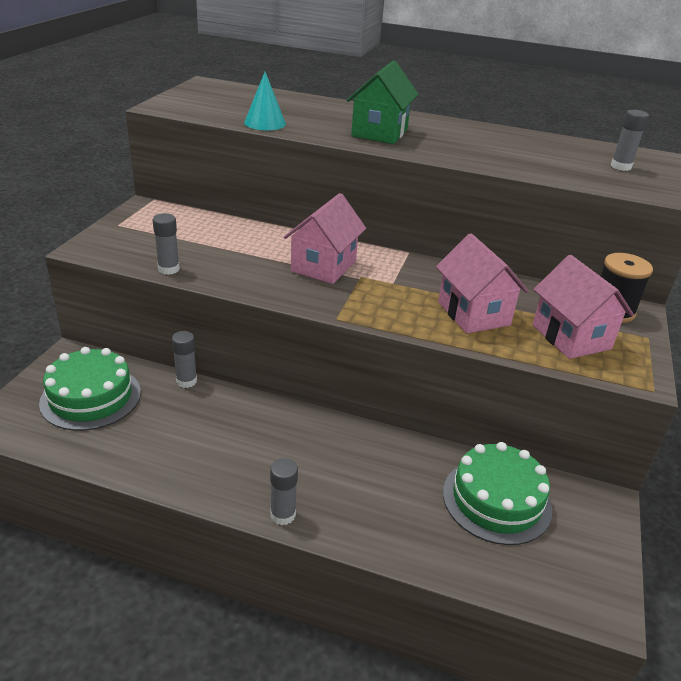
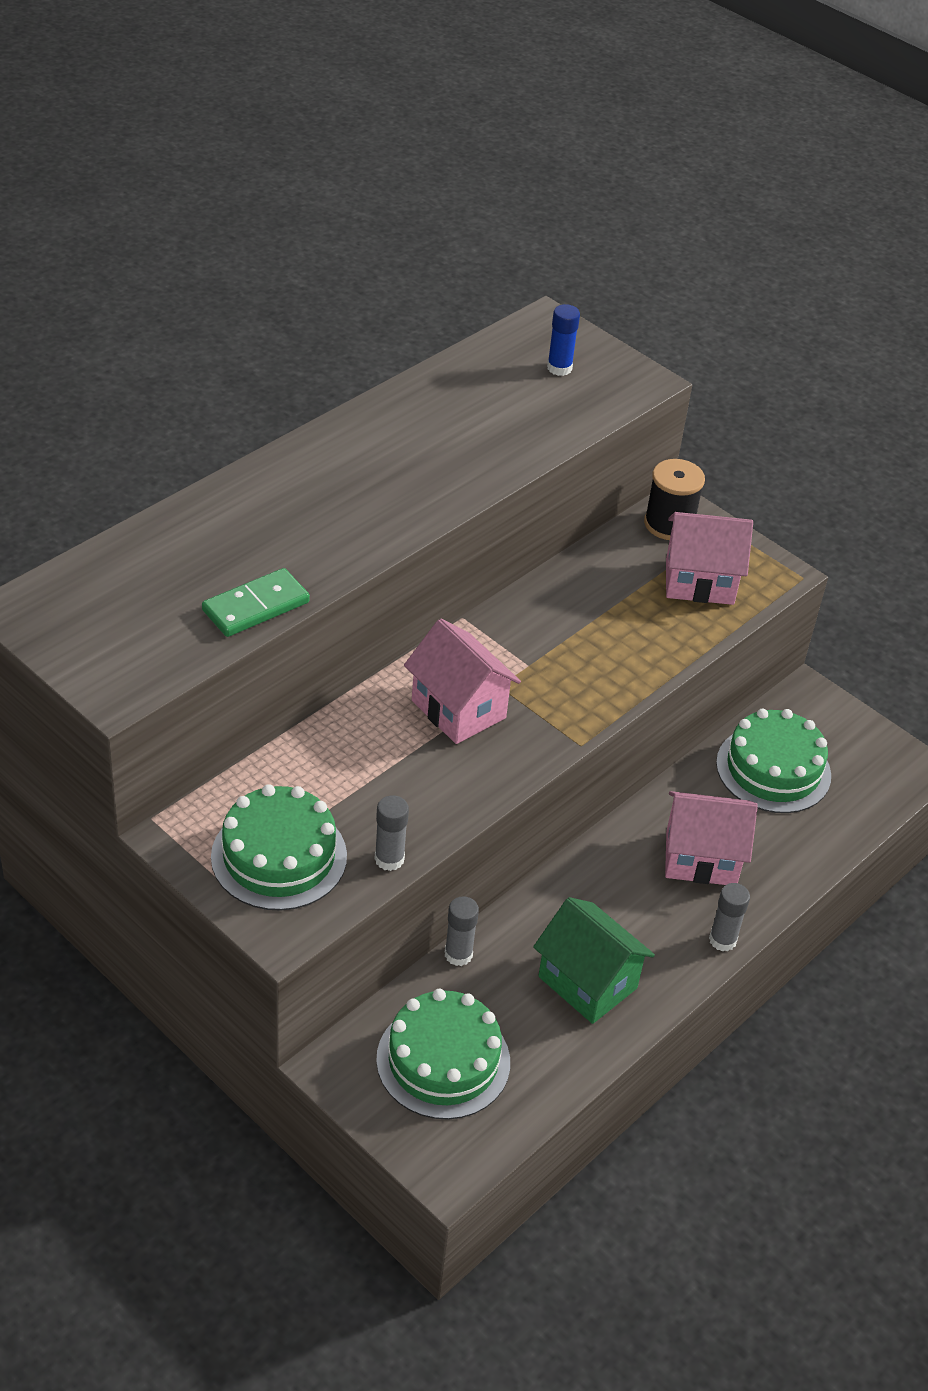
camera: 65 degrees left, 10 degrees up
(148, 236) = (279, 856): none -> green cake
(265, 123) = (255, 606): turquoise cone -> green domino
(379, 132) = (351, 511): green house -> green house (587, 982)
(473, 313) = (624, 630): pink house -> pink house (701, 858)
(620, 167) = (559, 368): grey glue stick -> blue glue stick

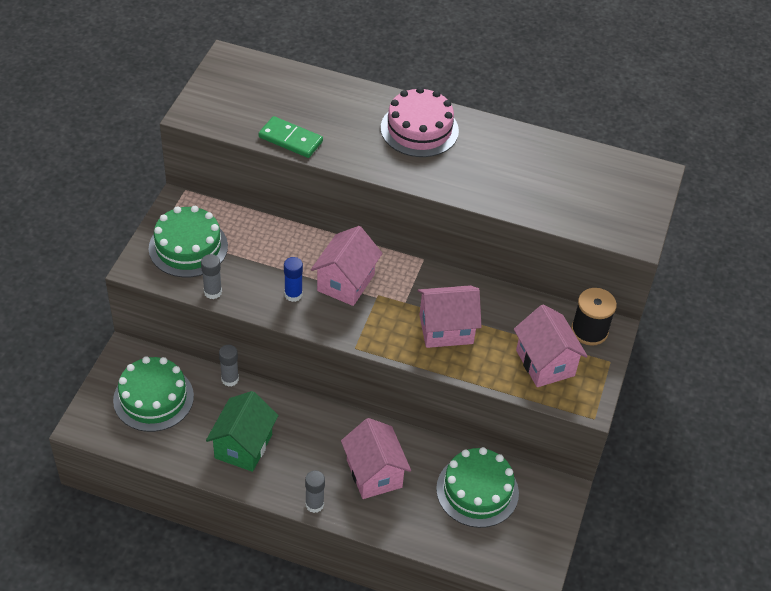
camera: 65 degrees right, 5 degrees up
(327, 476) = (419, 129): none -> pink cake
(559, 368) = (612, 194): blue glue stick -> blue glue stick (293, 295)
(597, 645) = (446, 329): none -> pink house

